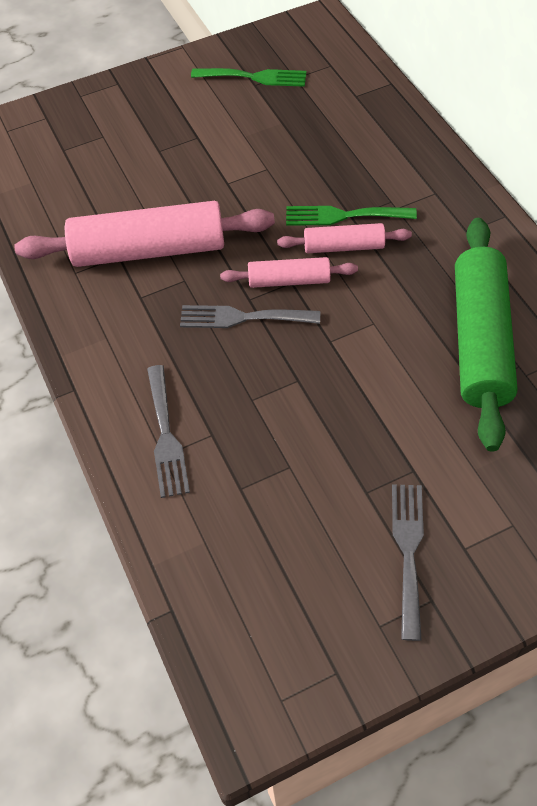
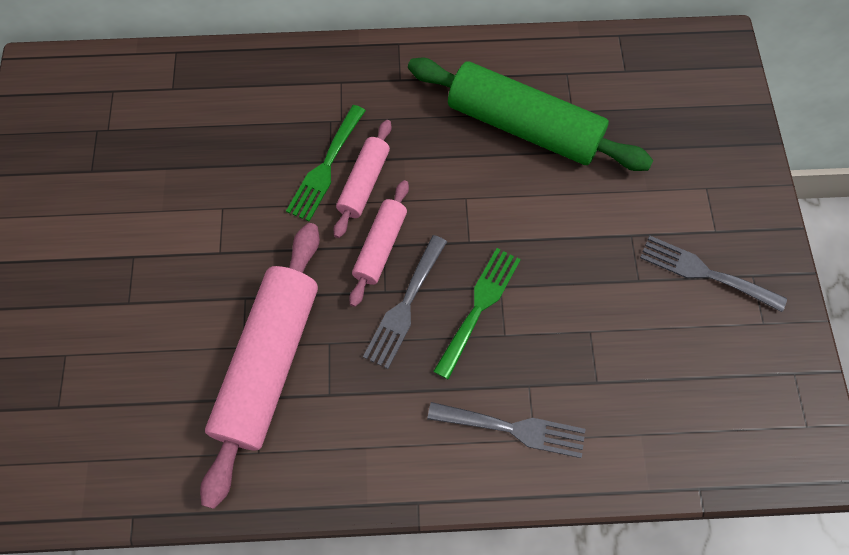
camera: 70 degrees left, 10 degrees up
(255, 77) = (80, 166): green fork -> green fork (479, 306)

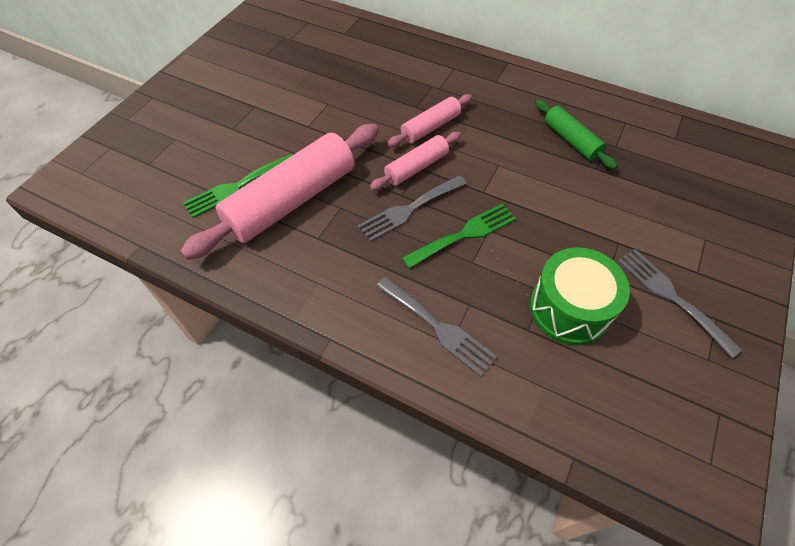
camera: 30 degrees right, 10 degrees down
(325, 167) = (410, 108): green fork -> green fork (237, 187)
(523, 126) = (571, 140): green rolling pin -> green rolling pin, size x0.52
(622, 338) = (569, 309): none -> green drum

